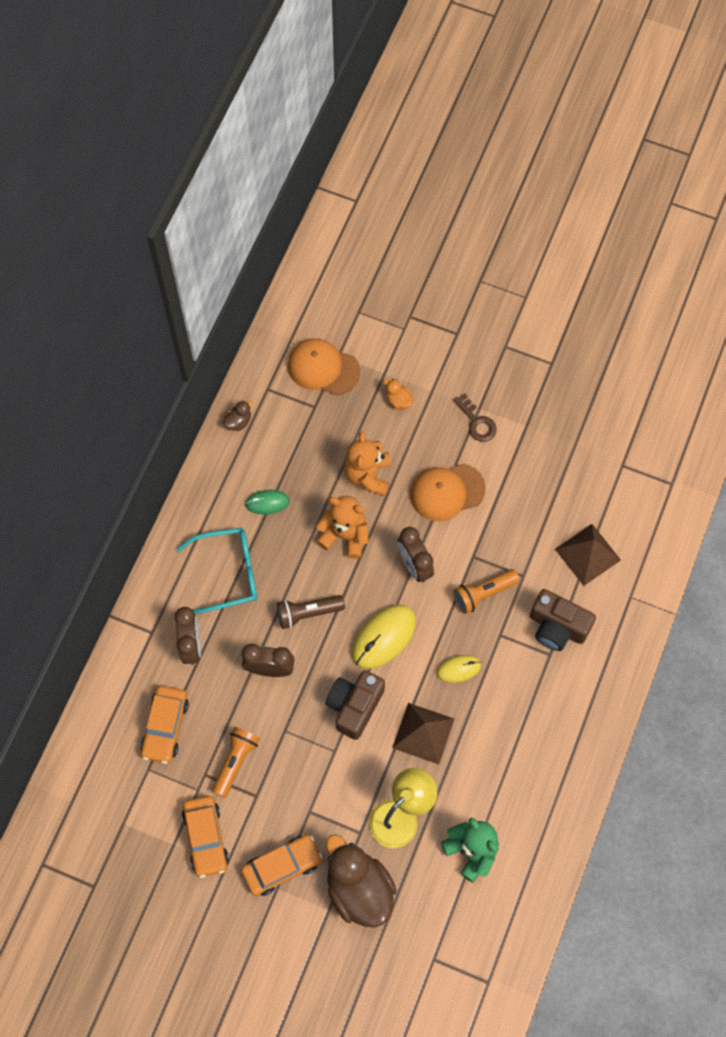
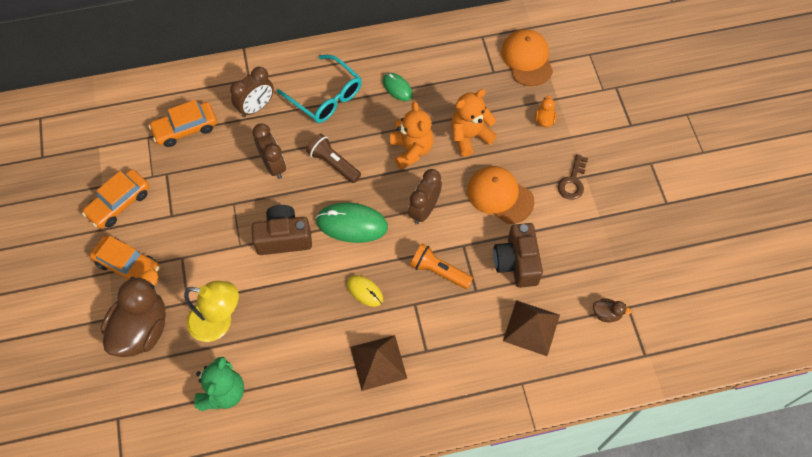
camera: 55 degrees right, 5 degrees down
(235, 762) = (188, 187): orange flashlight -> none
(238, 421) = (443, 34): brown duck -> brown duck (606, 314)
(384, 637) = (352, 224): yellow mouse -> green mouse
(423, 733) = (295, 298): brown pyramid -> brown pyramid (378, 362)
(557, 627) = (453, 342): brown camera -> brown camera (516, 262)

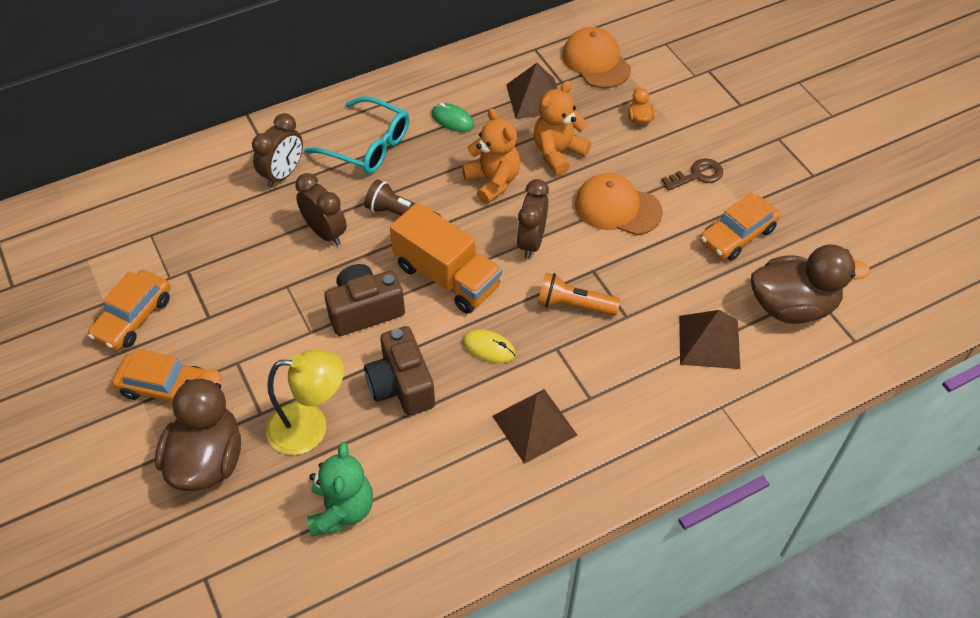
camera: 15 degrees left, 10 degrees down
(185, 128) = (198, 215): orange car -> orange car (737, 235)
(352, 224) = (447, 276): green mouse -> orange truck
(467, 82) = (535, 98): none -> brown pyramid
(516, 262) = (664, 275): brown camera -> brown camera (401, 385)
(572, 181) = (697, 175): brown key -> brown key turned 120 degrees counterclockwise
(606, 314) = (792, 306): brown duck -> brown duck, size x2.39

